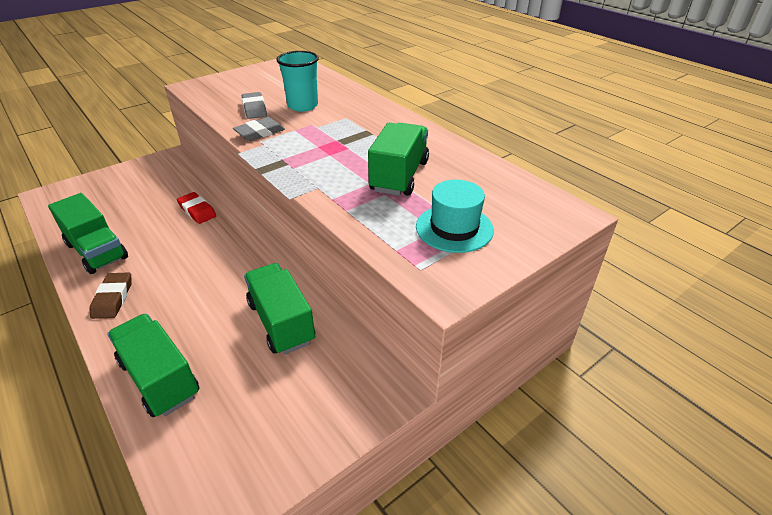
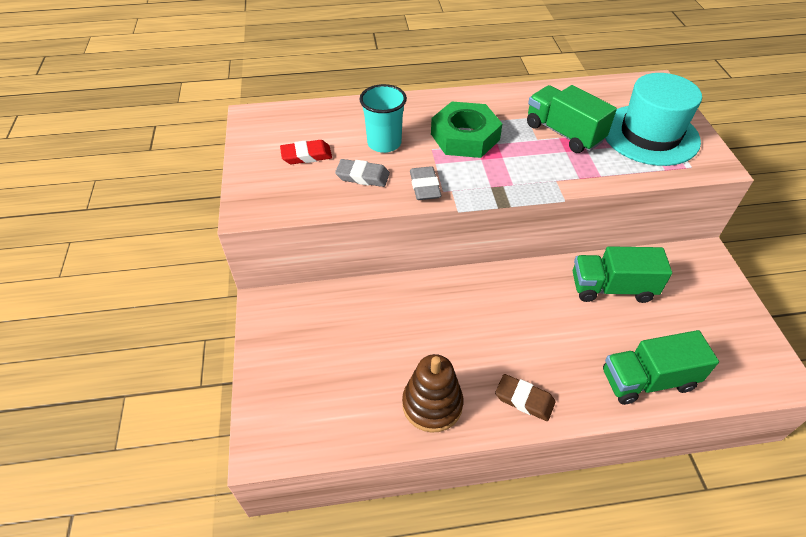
camera: 60 degrees left, 10 degrees up
(97, 251) = (432, 404): green truck -> brown stacking toy
(197, 211) = (408, 305): red eraser -> red eraser (306, 155)
(343, 133) = (465, 137): none -> green nut
(454, 228) = (650, 135): turquoise hat -> turquoise hat, size x1.60

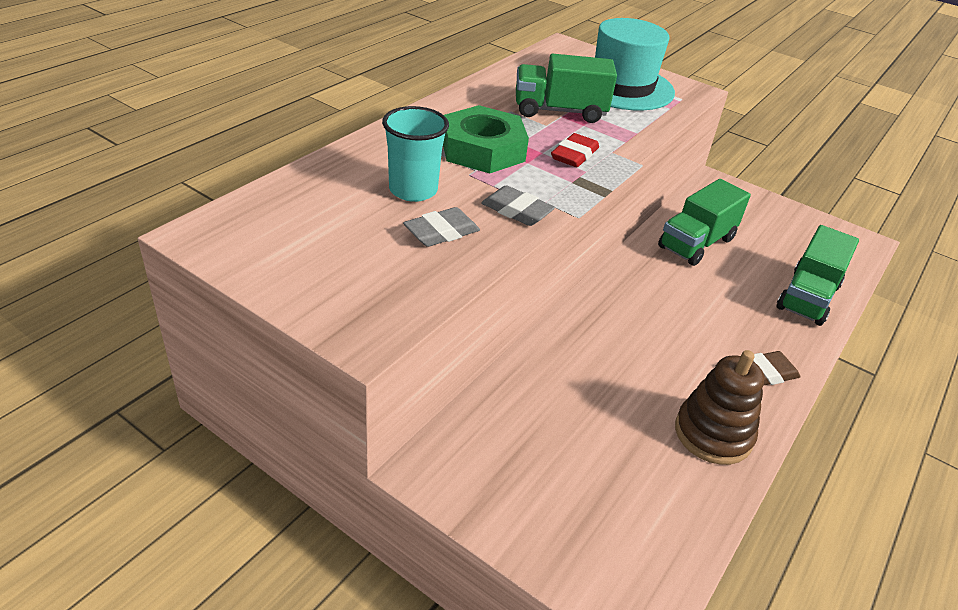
camera: 50 degrees left, 10 degrees down
(306, 155) = (344, 243): red eraser -> red eraser (574, 155)

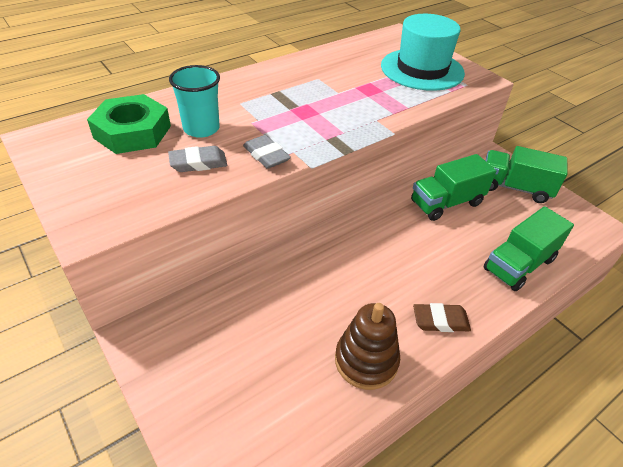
camera: 20 degrees right, 5 degrees up
(483, 149) = (275, 105): green nut -> green nut (132, 132)
(559, 111) = (356, 83): green truck -> green truck (514, 187)
(574, 155) = (343, 118): red eraser -> none

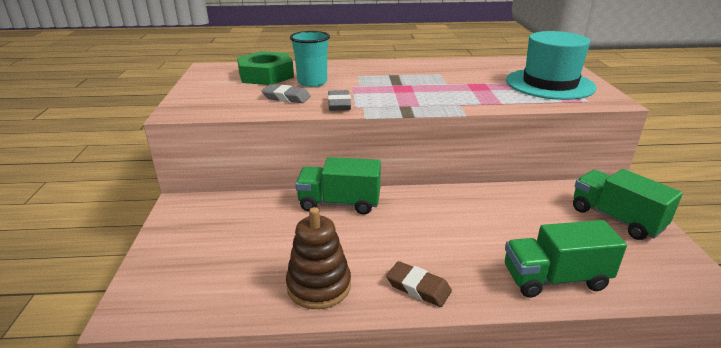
camera: 35 degrees right, 15 degrees down
(446, 203) = (519, 207): green truck -> green truck (339, 203)

